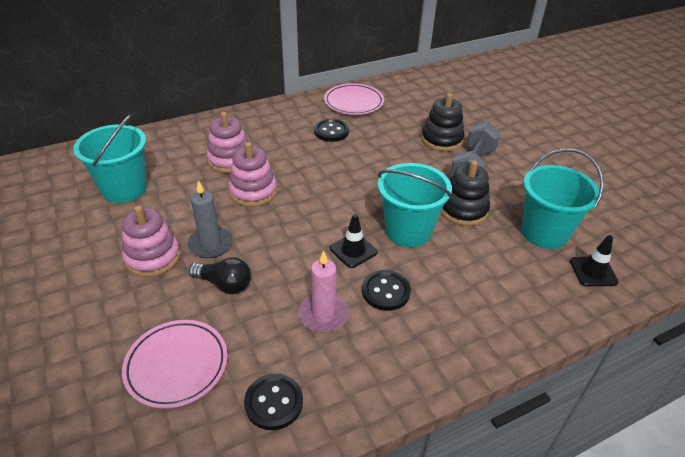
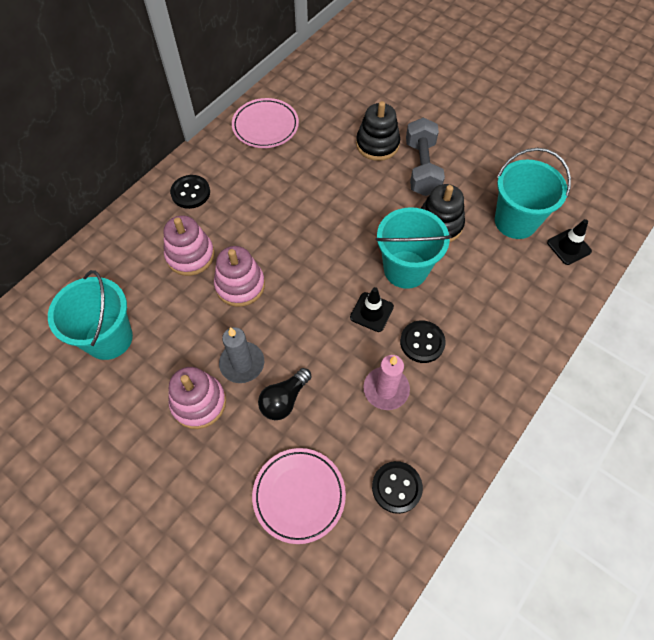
camera: 25 degrees left, 20 degrees up
(224, 284) = (284, 400): black light bulb -> black light bulb turned 135 degrees clockwise
(331, 131) = (267, 176): black button -> black button (190, 193)

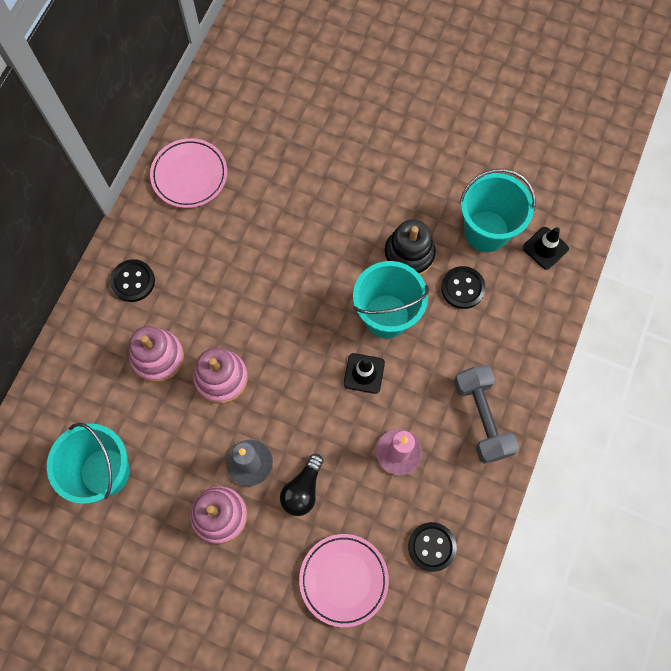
camera: 15 degrees left, 10 degrees up
(377, 144) = (320, 170): black stacking toy -> none
(422, 168) = (375, 189): grey dumbbell -> grey dumbbell (482, 418)
(422, 342) = (421, 393): black button -> black button (462, 288)

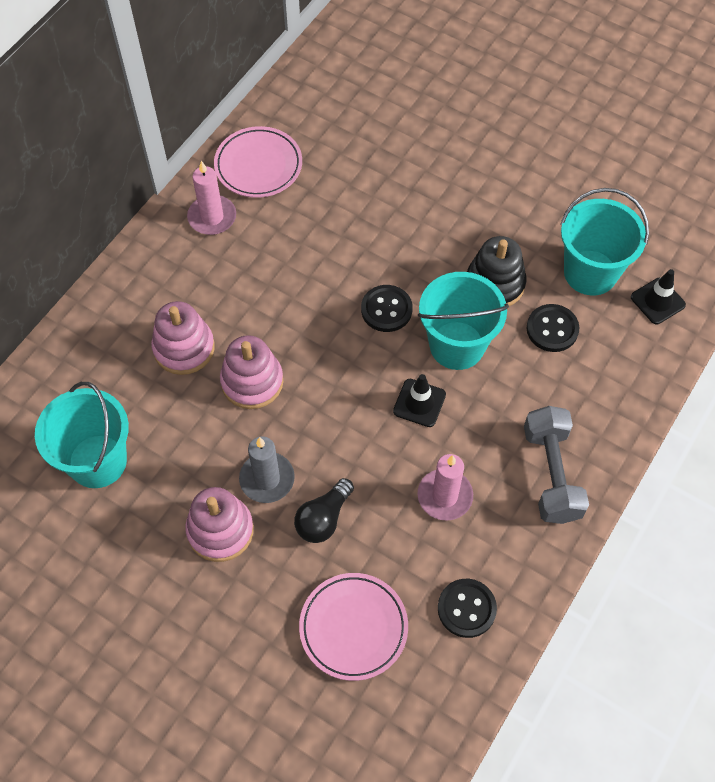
camera: 10 degrees right, 10 degrees down
(133, 281) = (172, 265): black button -> black button (386, 309)
(158, 231) = (212, 217): none -> pink candle

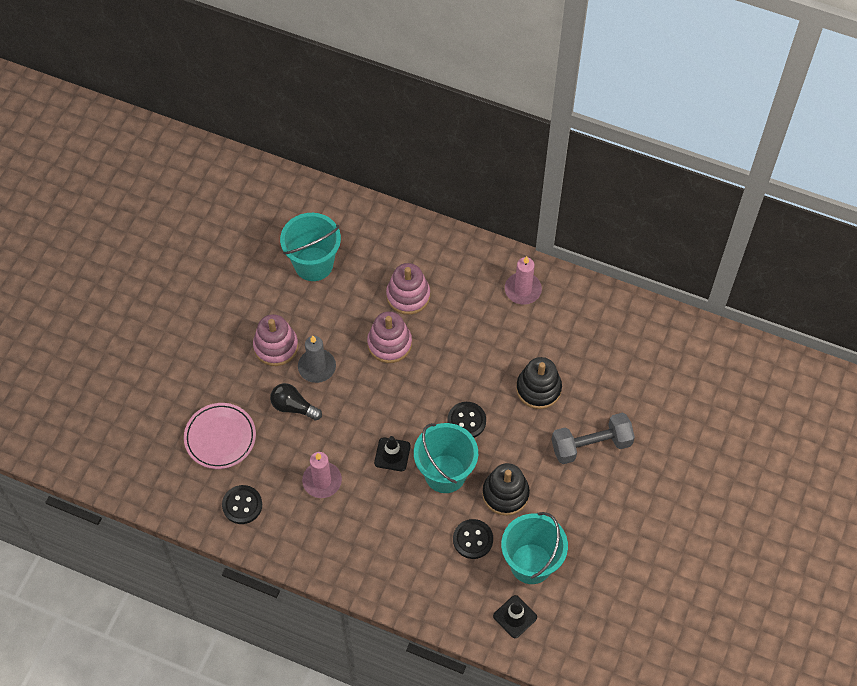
camera: 80 degrees right, 0 degrees up
(258, 165) = (578, 311): pink plate -> none
(357, 225) = (538, 389): none -> black stacking toy
(551, 474) = (350, 550): grey dumbbell -> grey dumbbell (591, 445)

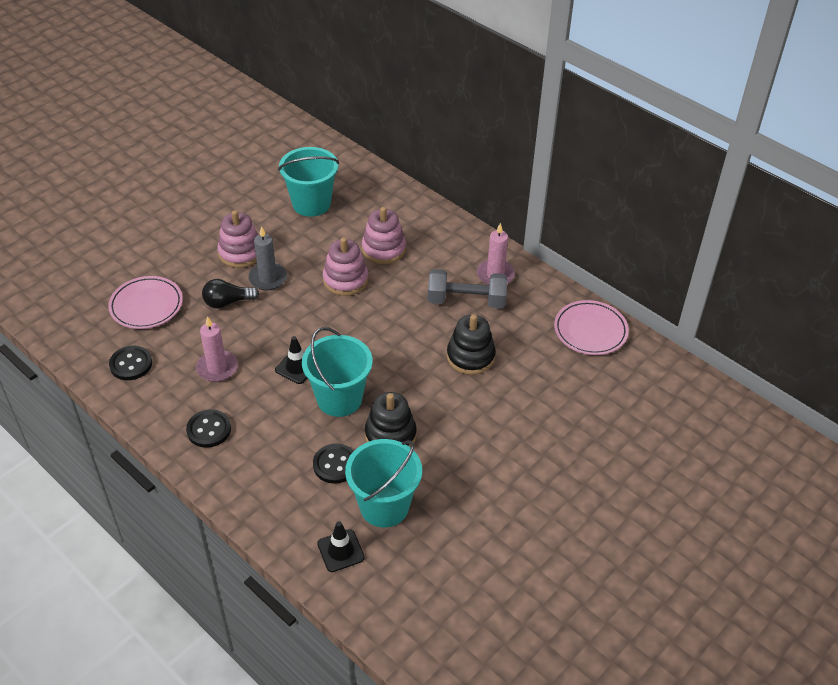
camera: 20 degrees right, 15 degrees down
(293, 407) = (227, 302): black light bulb -> black light bulb turned 60 degrees counterclockwise
(466, 421) = (385, 362): black button -> black button (209, 430)
(591, 445) = (501, 420): grey dumbbell -> grey dumbbell (466, 301)
(630, 324) = (590, 331): none -> pink plate

